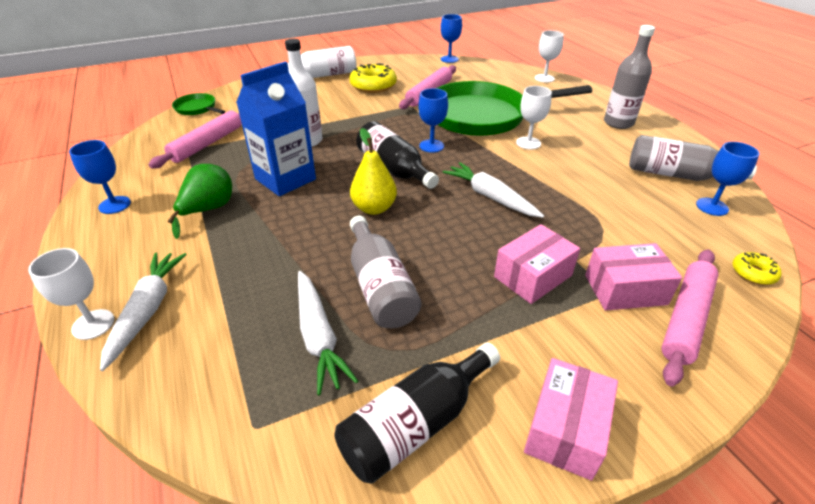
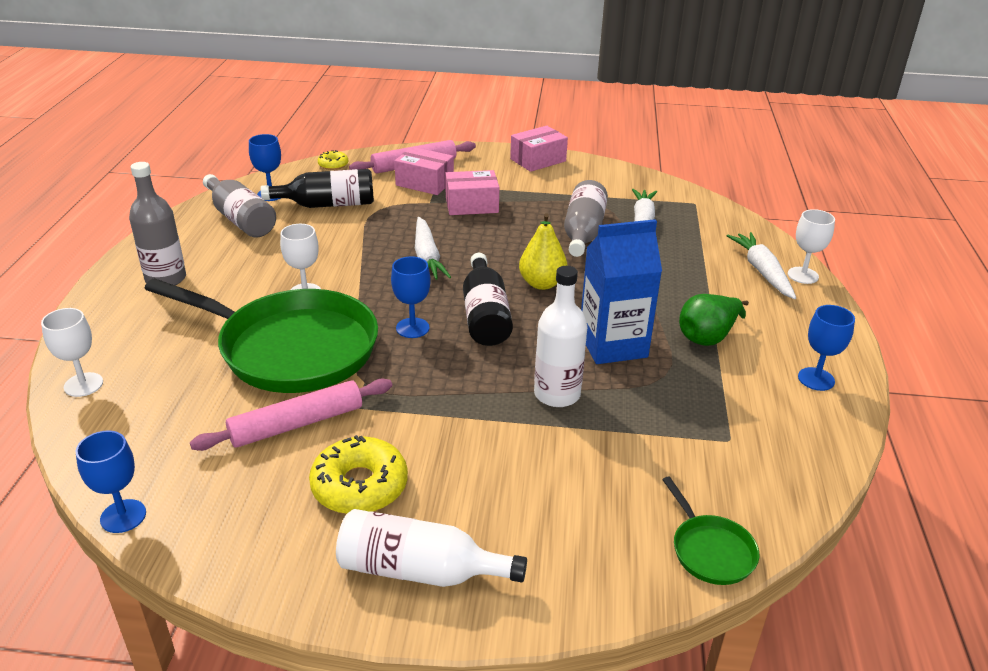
camera: 150 degrees left, 5 degrees down
(148, 310) = (762, 271): white carrot -> white carrot turned 135 degrees clockwise
(207, 144) = (700, 442): pink rolling pin -> none
(416, 424) = (609, 181): black bottle -> black bottle (327, 204)

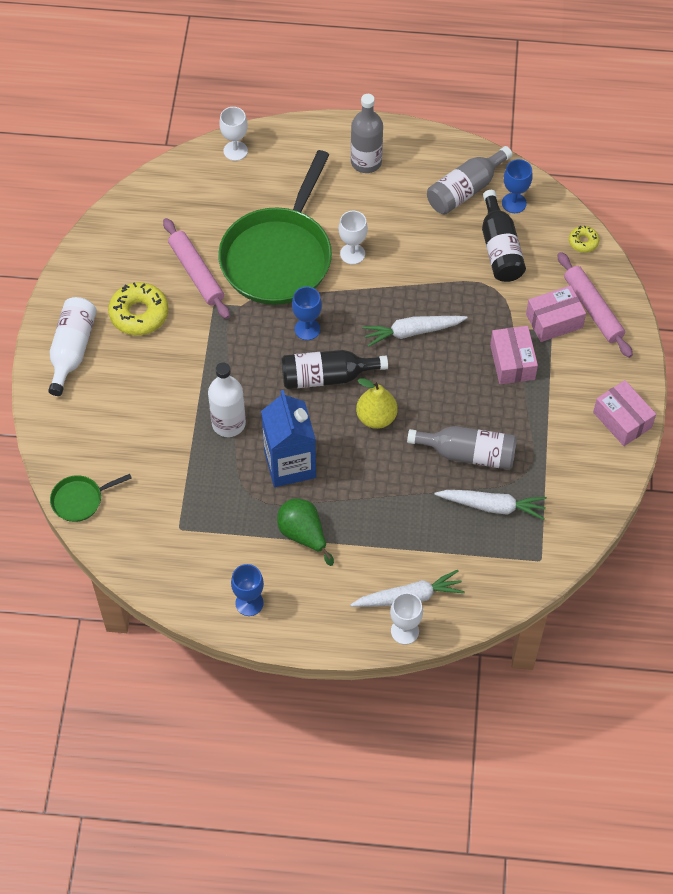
camera: 90 degrees right, 25 degrees up
(123, 516) = (118, 204): blue goblet -> none
(424, 183) = (554, 321): pink box -> pink box turned 45 degrees clockwise

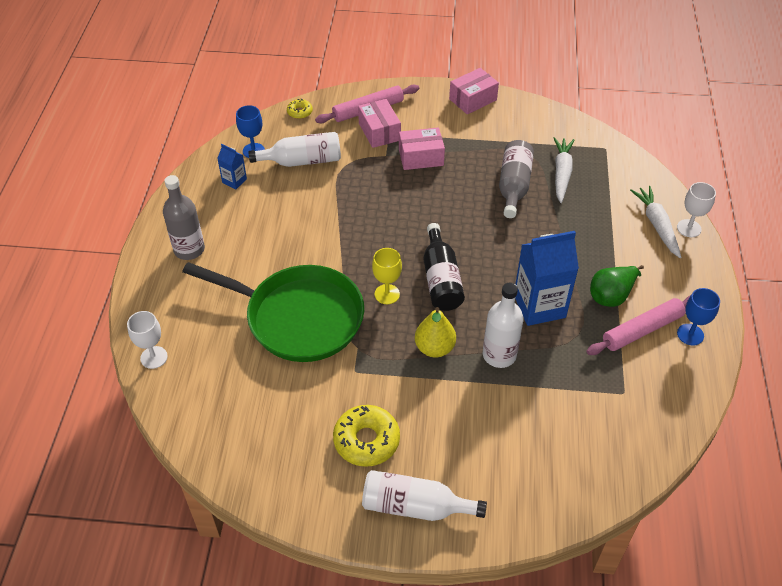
camera: 90 degrees left, 10 degrees down
(80, 500) = (606, 485): green pan -> none
(196, 273) = (314, 388): pink rolling pin -> pink rolling pin (642, 330)
(307, 329) = (387, 294): blue goblet -> yellow goblet
(352, 254) = (300, 260): white goblet -> none
(376, 417) = (483, 244): yellow pear -> yellow pear (434, 348)
(412, 332) = (390, 219): white carrot -> none
(465, 190) = (234, 181): grey bottle -> blue carton
(500, 248) = (302, 161): black bottle -> white bottle

